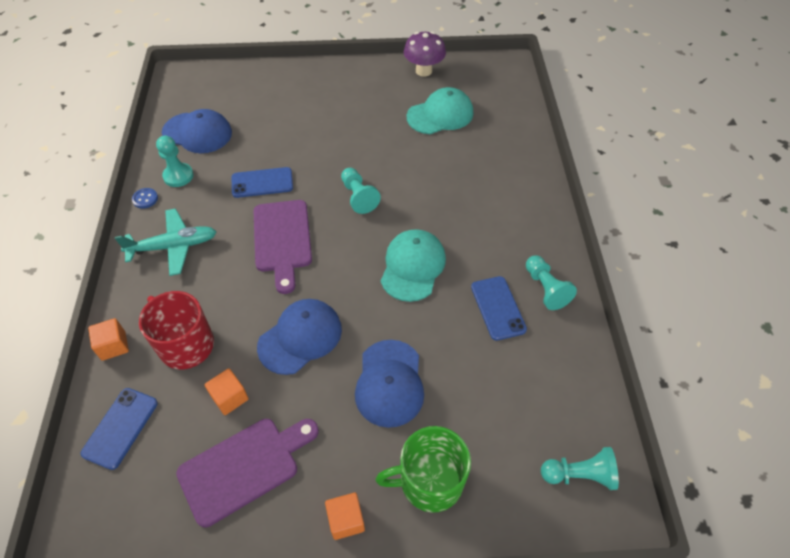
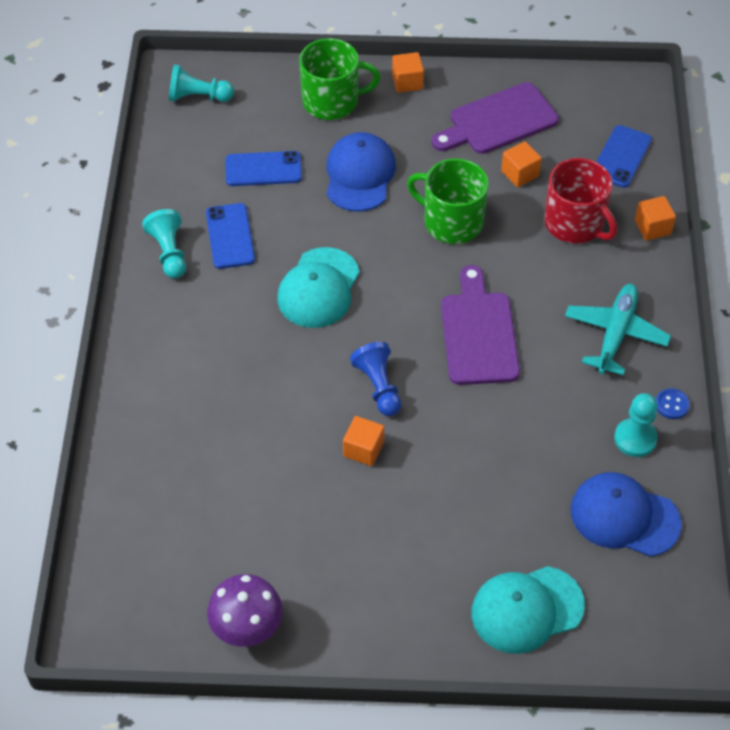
camera: 175 degrees left, 0 degrees up
(173, 246) = (615, 334): turquoise plane -> turquoise plane turned 120 degrees clockwise
(262, 183) = (513, 418): blue phone -> blue phone (263, 169)
(300, 337) = (451, 222): blue cap -> green mug
(358, 197) = (378, 386): turquoise pawn -> blue pawn
(366, 158) = (363, 449): none -> orange cube
(440, 115) = (238, 524): turquoise cap -> turquoise cap (527, 609)

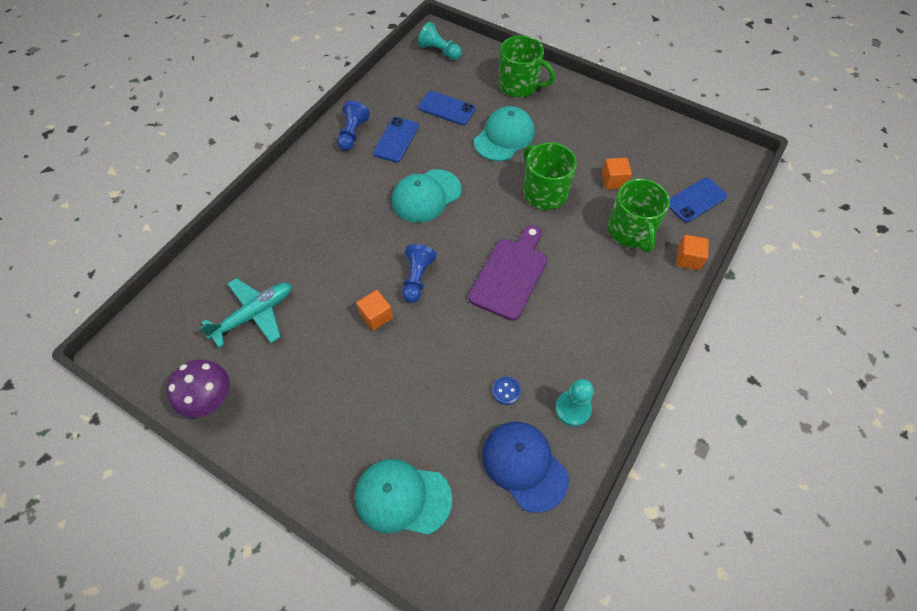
camera: 30 degrees right, 5 degrees up
(169, 252) = (353, 134): turquoise pawn -> blue pawn
(359, 175) = (504, 137): blue cap -> turquoise cap
(407, 82) = (577, 92): orange cube -> none
(498, 121) = (622, 141): purple cutting board -> none
(575, 223) = (631, 231): red mug -> green mug
(615, 334) = (609, 322): turquoise plane -> turquoise plane (254, 315)
(672, 405) = (618, 397): blue button -> blue button (506, 391)

